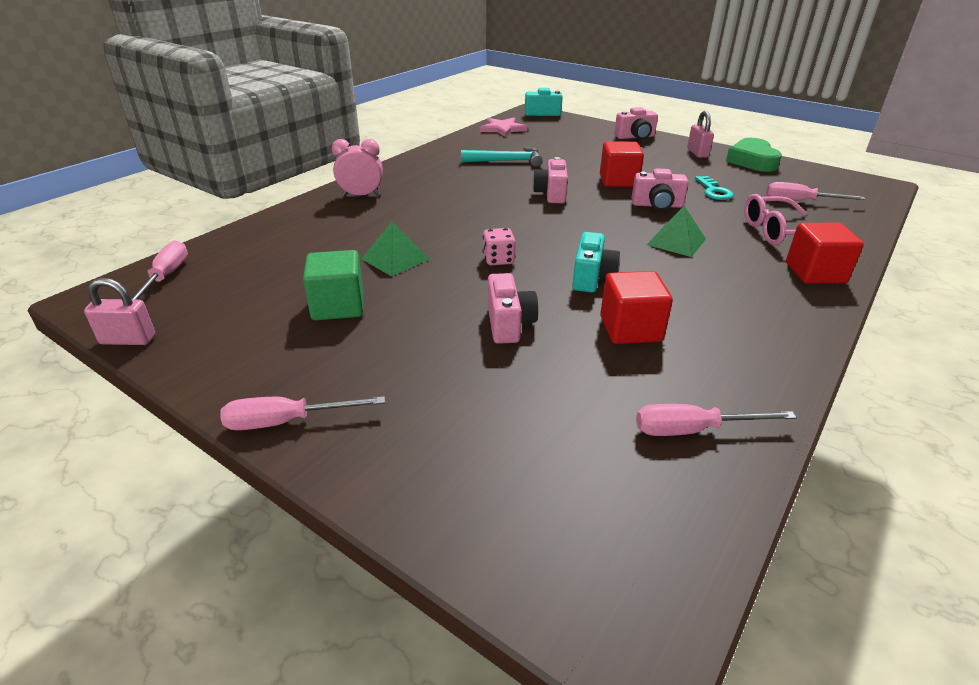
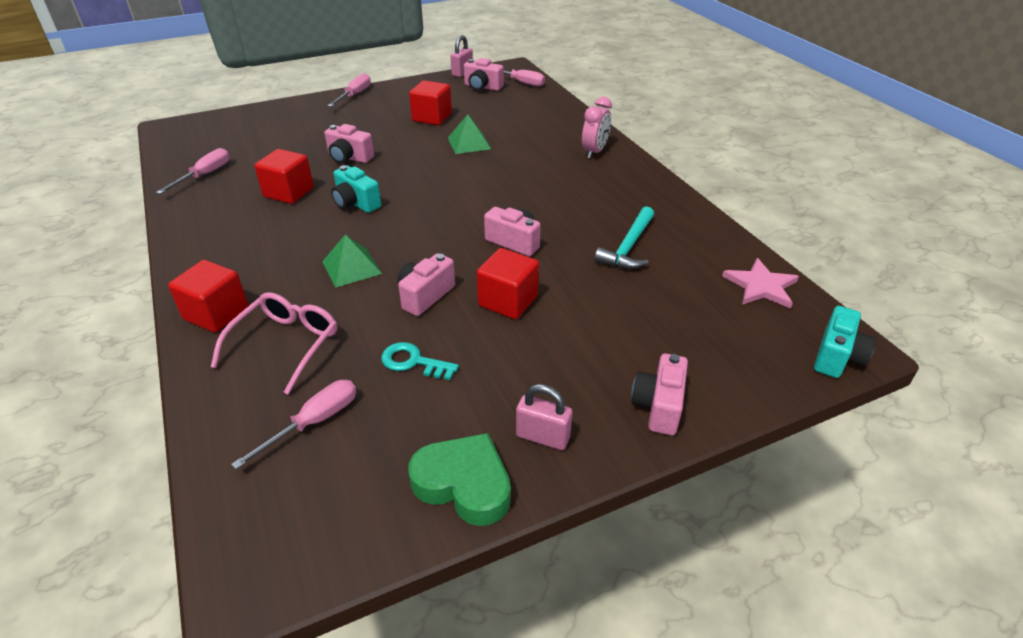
camera: 120 degrees right, 5 degrees up
(196, 301) = (482, 87): none -> pink camera
(338, 306) = (432, 117): green cube -> red cube
(498, 260) = (423, 177): pink dice -> none

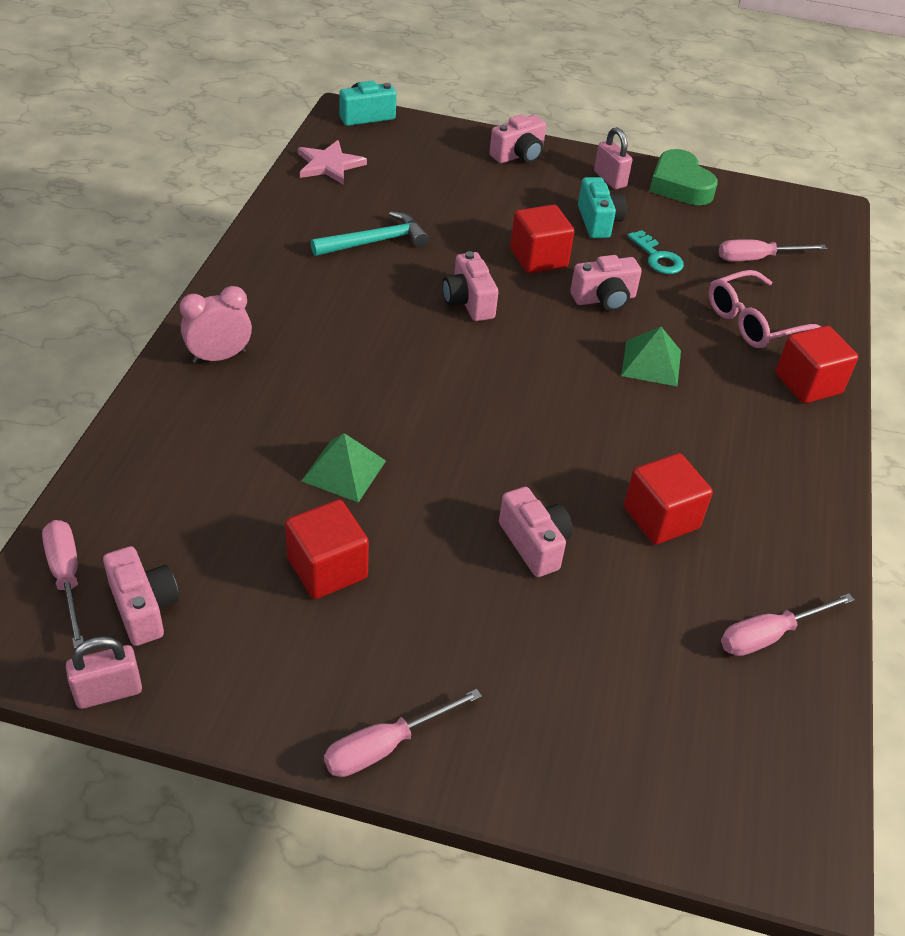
camera: 145 degrees left, 5 degrees up
(356, 203) = (587, 447): turquoise camera -> turquoise camera (598, 222)

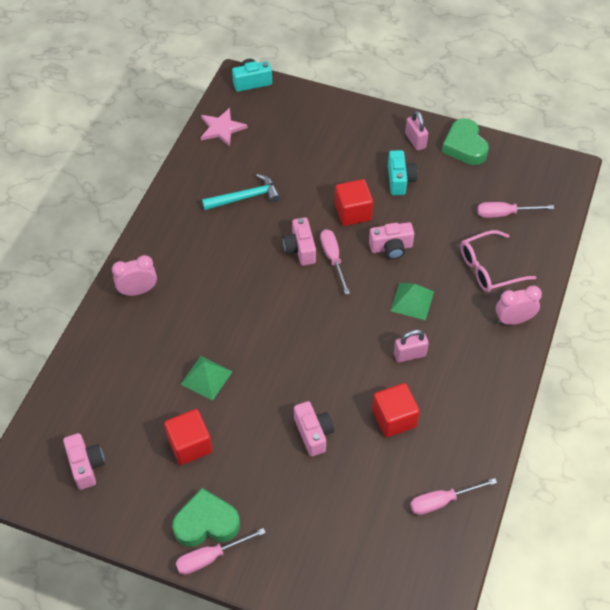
camera: 10 degrees right, 10 degrees up
(66, 577) = (44, 444): pink screwdriver -> pink screwdriver (333, 259)
(108, 692) = (65, 516): pink padlock -> pink padlock (409, 354)
(370, 689) = (206, 523): none -> green heart
(519, 155) = (354, 118): pink camera -> none
(657, 257) = (435, 212): turquoise key -> none
(808, 383) = (513, 320): red cube -> pink clock

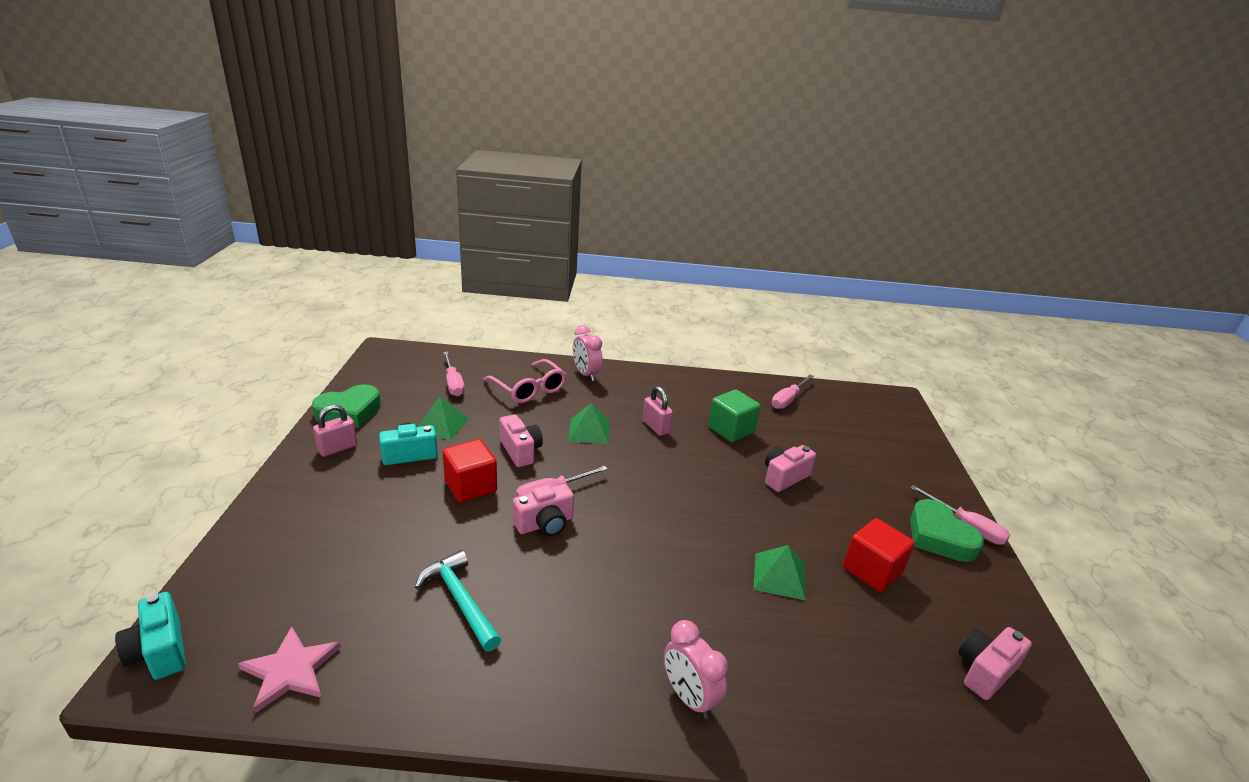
camera: 110 degrees left, 25 degrees down
(394, 418) = (731, 430): red cube -> green cube
(438, 201) = (441, 425): none -> green pyramid
(442, 501) = (788, 399): pink screwdriver -> pink screwdriver turned 75 degrees clockwise

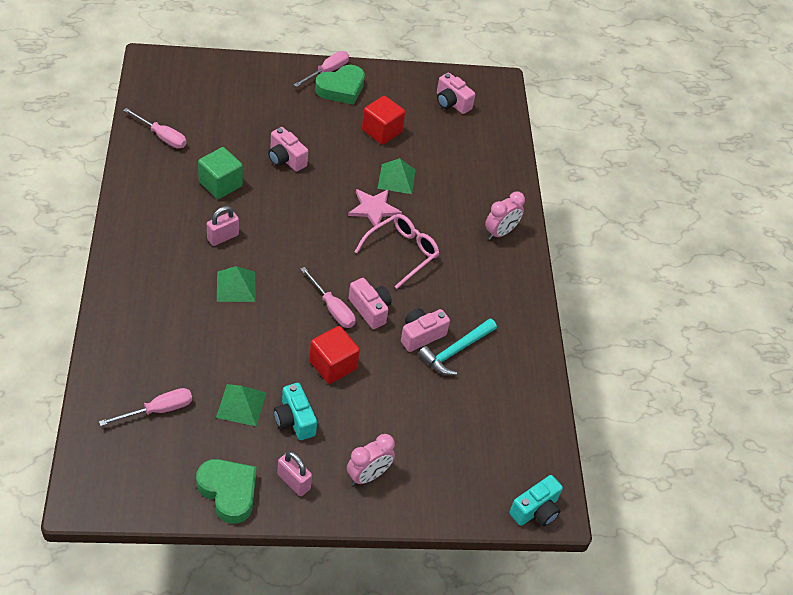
camera: 100 degrees left, 20 degrees up
(291, 670) = (531, 430): pink star -> pink star (374, 209)
(520, 451) = (276, 335): pink camera -> pink camera (421, 335)
(529, 389) = (163, 340): pink glasses -> pink glasses (402, 252)
(586, 374) = (126, 293): pink clock -> pink clock (368, 475)

